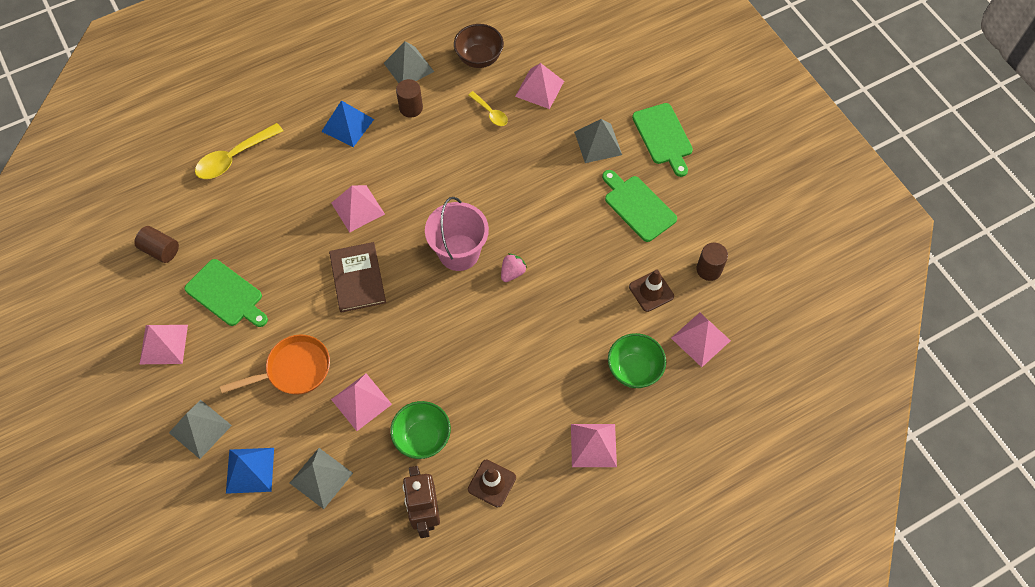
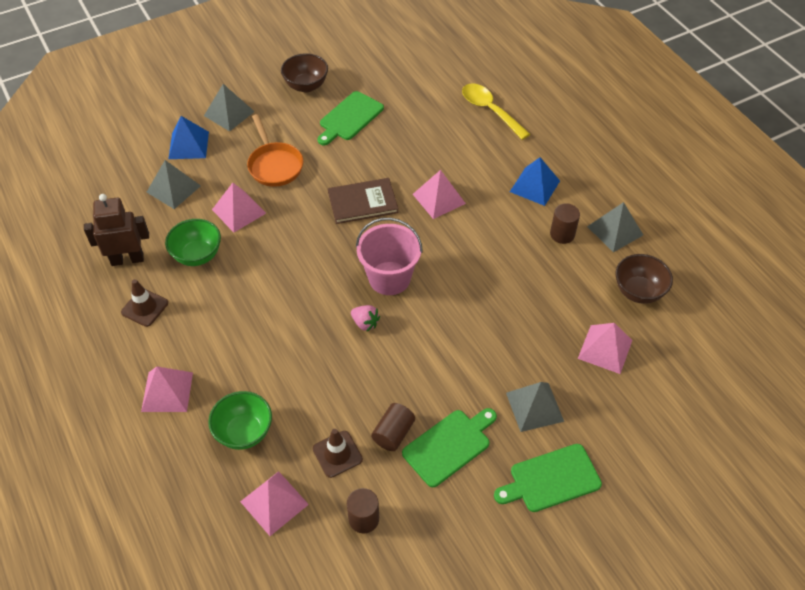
camera: 90 degrees right, 10 degrees down
(160, 250) = (394, 75): brown cylinder -> brown cylinder (393, 433)
(164, 344) = (306, 86): pink pyramid -> brown bowl
(490, 113) = (564, 302): yellow spoon -> none

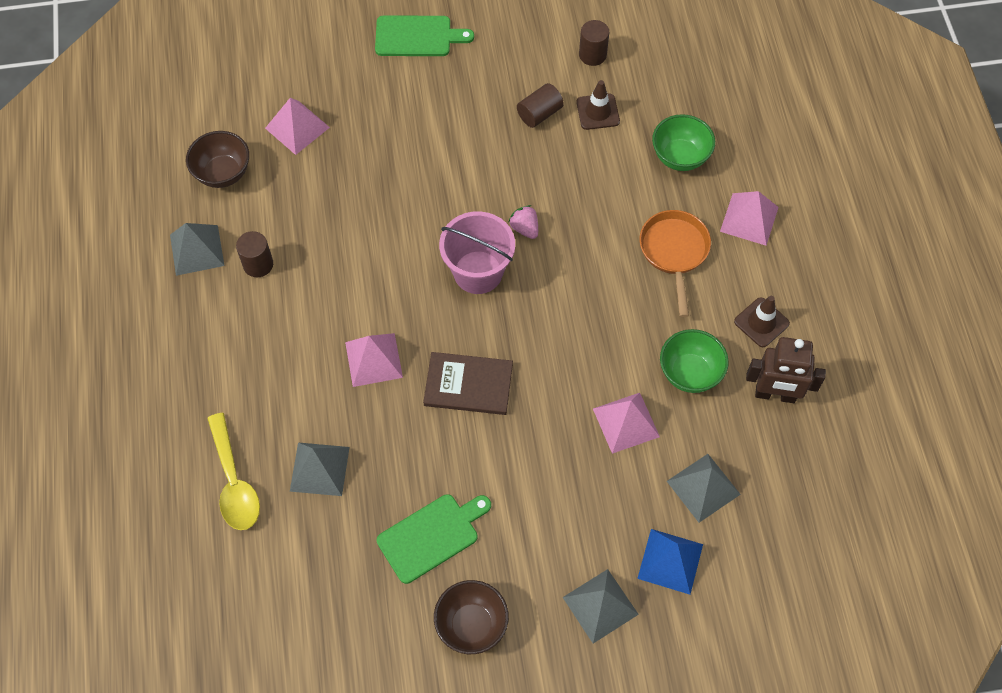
camera: 160 degrees left, 10 degrees up
(274, 165) = (561, 483): orange pan -> orange pan (674, 252)
(274, 503) = (667, 89): pink pyramid -> none
(449, 445) = (493, 89): green cutting board -> none
(534, 407) = (397, 97): grey pyramid -> grey pyramid (319, 469)
(535, 186) = (249, 339): blue pyramid -> none

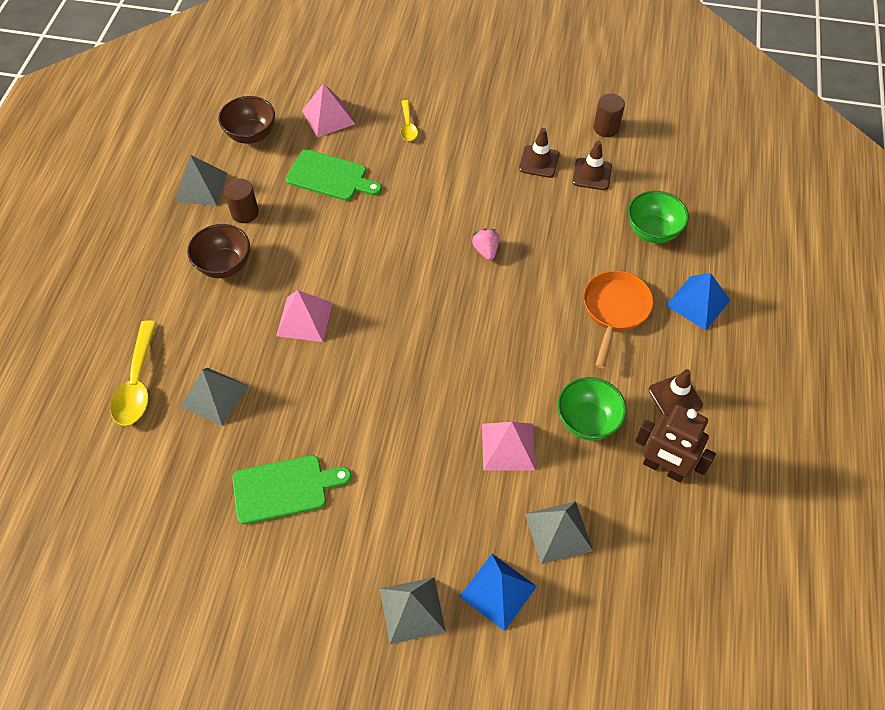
camera: 20 degrees right, 5 degrees down
(387, 113) = (408, 126): none -> yellow spoon
(417, 36) = (460, 75): green cutting board -> green cutting board (330, 176)
(468, 385) = (377, 366): brown book -> none
(471, 625) = (283, 584): brown bowl -> brown bowl (224, 265)
(478, 272) = (428, 274): pink bucket -> none
(539, 114) = (539, 162): brown cylinder -> brown traffic cone
(749, 219) = (697, 302): pink pyramid -> blue pyramid

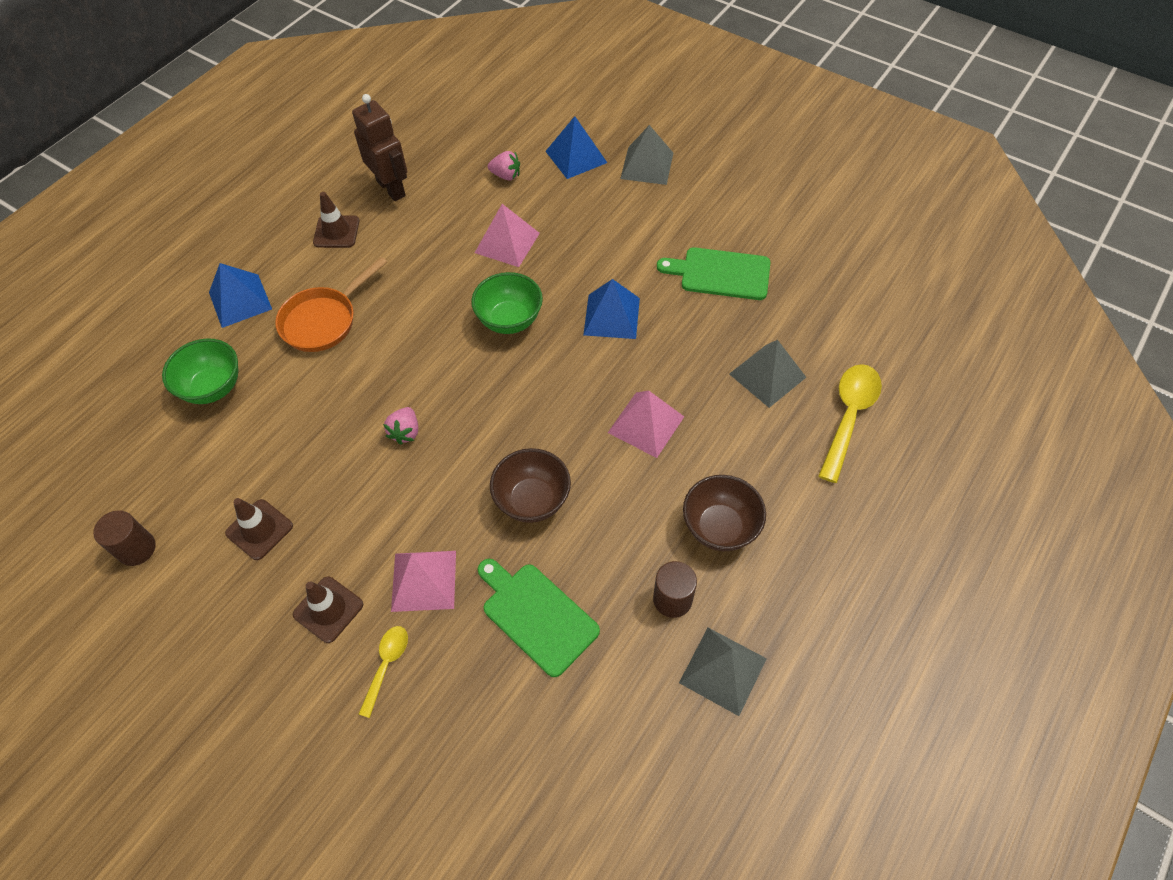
camera: 155 degrees left, 0 degrees up
(251, 135) = (621, 747): brown bowl -> brown bowl (532, 500)
(328, 117) = (492, 735): pink pyramid -> pink pyramid (424, 580)
(371, 404) = (611, 316): none -> blue pyramid
(558, 532) = (506, 175): grey pyramid -> pink strawberry
(587, 421) = (426, 239): green bowl -> green bowl (510, 320)
(592, 174) = (213, 485): brown traffic cone -> brown traffic cone (328, 609)

